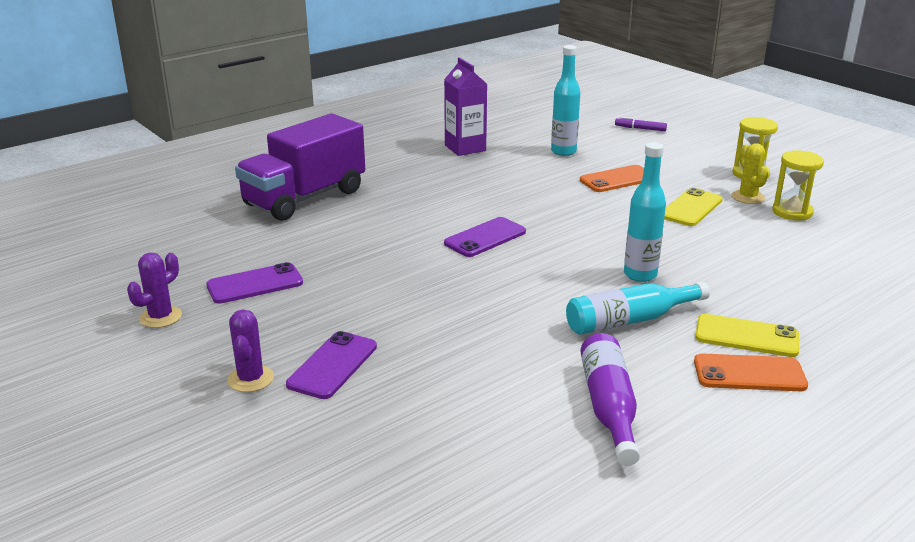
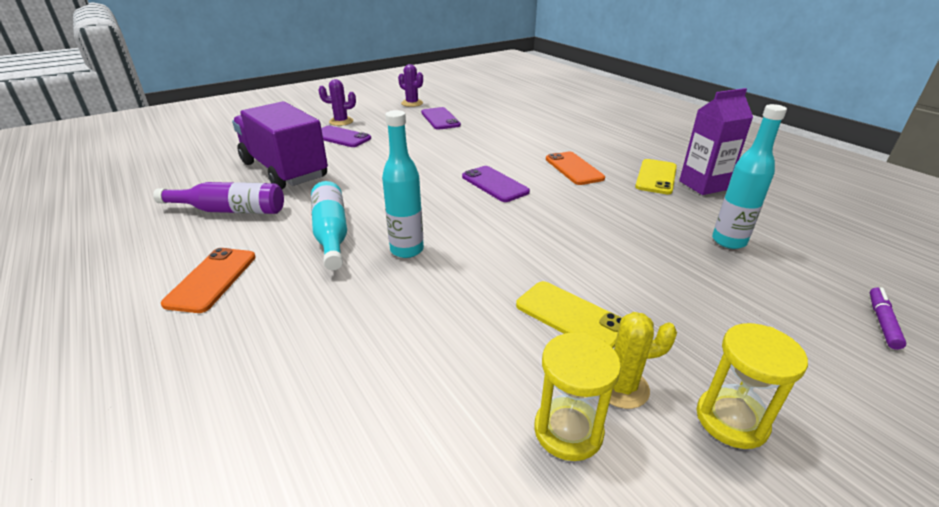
camera: 95 degrees right, 5 degrees up
(305, 198) = (565, 127): purple truck -> purple truck (284, 170)
(617, 179) = (651, 269): orange phone -> orange phone (574, 168)
(746, 336) = (265, 292): yellow phone -> yellow phone (656, 177)

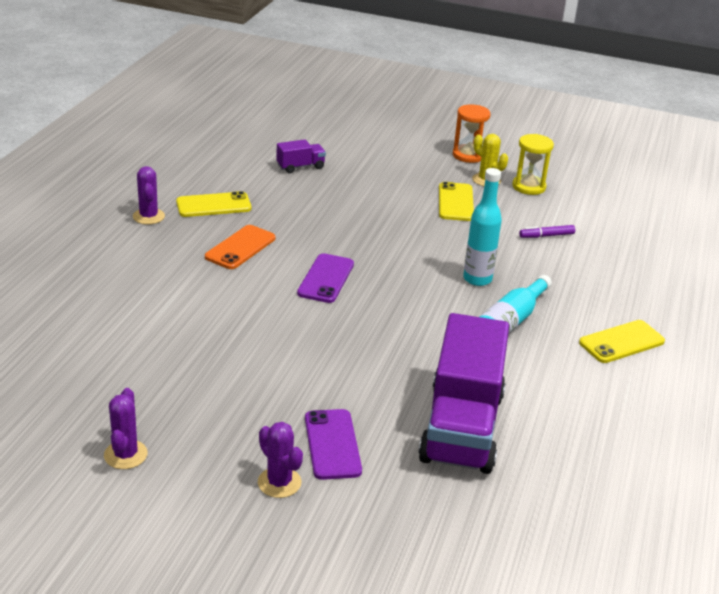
camera: 130 degrees left, 0 degrees up
(212, 279) = (621, 342): orange phone -> yellow phone
(230, 210) = (561, 403): purple bottle -> none
(440, 119) = (175, 390): purple phone -> none
(651, 152) = (148, 216): none -> purple cactus
(703, 185) = (208, 183): purple carton -> none
(728, 241) = (300, 167): turquoise bottle -> purple truck
(731, 420) = (468, 155): yellow hourglass -> orange hourglass
(882, 322) = (340, 125): purple marker -> purple marker (546, 236)

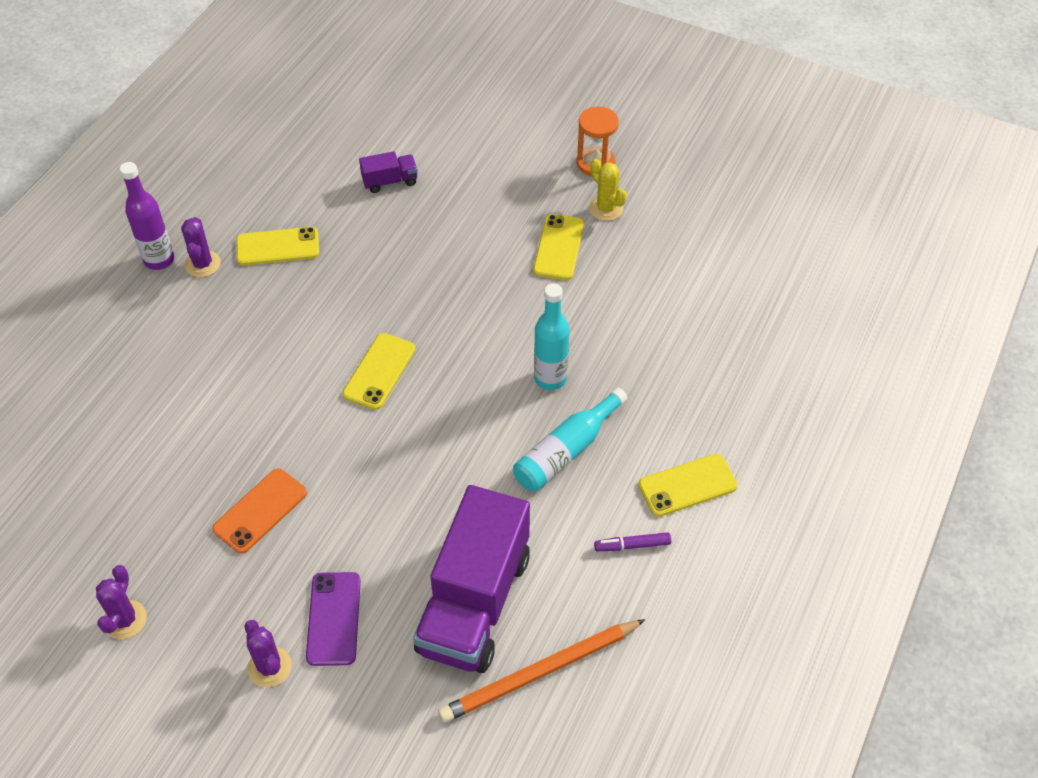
camera: 10 degrees right, 20 degrees up
(108, 214) = (159, 260): none -> purple bottle
(240, 247) = (295, 318): orange phone -> orange phone (260, 511)
(325, 278) = (379, 371): purple phone -> yellow phone
(528, 187) = (654, 221): yellow hourglass -> none
(540, 474) = (540, 673): none -> orange pencil
(546, 236) = (651, 308): purple marker -> purple marker (632, 545)

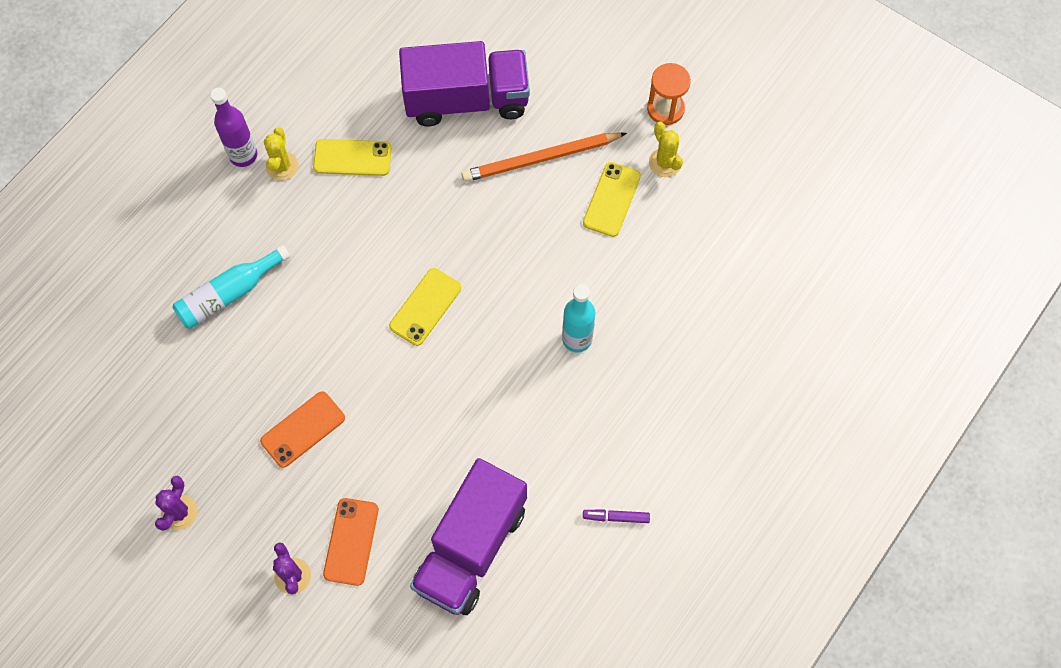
camera: 10 degrees right, 15 degrees up
(202, 264) = (282, 166): purple cactus -> yellow cactus
(334, 618) = (351, 541): purple phone -> orange phone
(390, 181) = (466, 100): purple truck -> purple truck, size x2.37
(540, 673) = (514, 621): orange pencil -> orange pencil (541, 159)
(566, 451) = (577, 415): turquoise bottle -> turquoise bottle (229, 294)
(687, 485) = (676, 467): yellow phone -> none

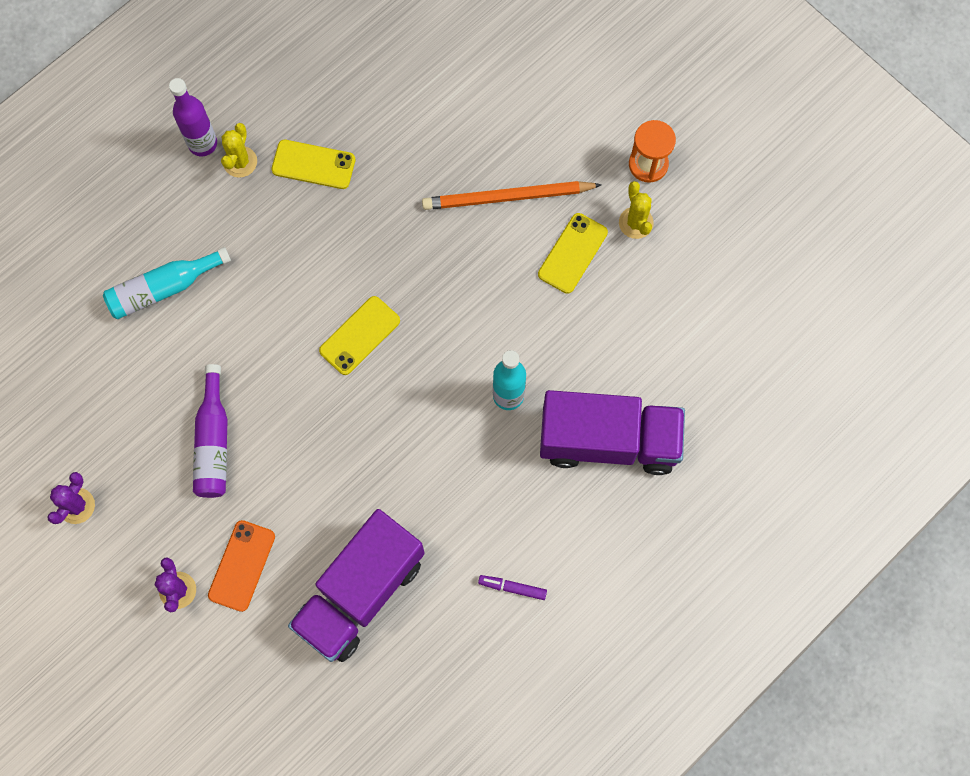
camera: 10 degrees right, 5 degrees up
(303, 429) = (213, 442): orange phone -> purple bottle
(466, 100) = (442, 121): purple truck -> purple truck (608, 441)

